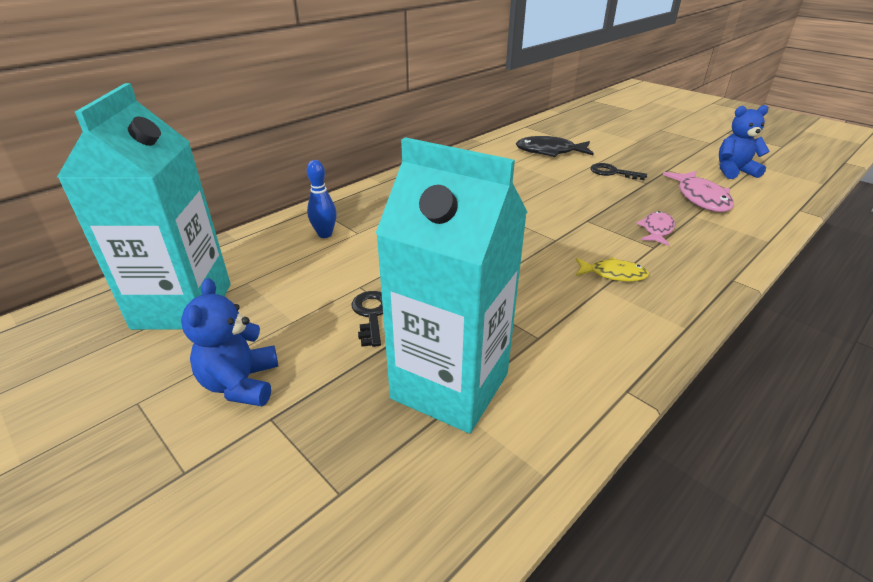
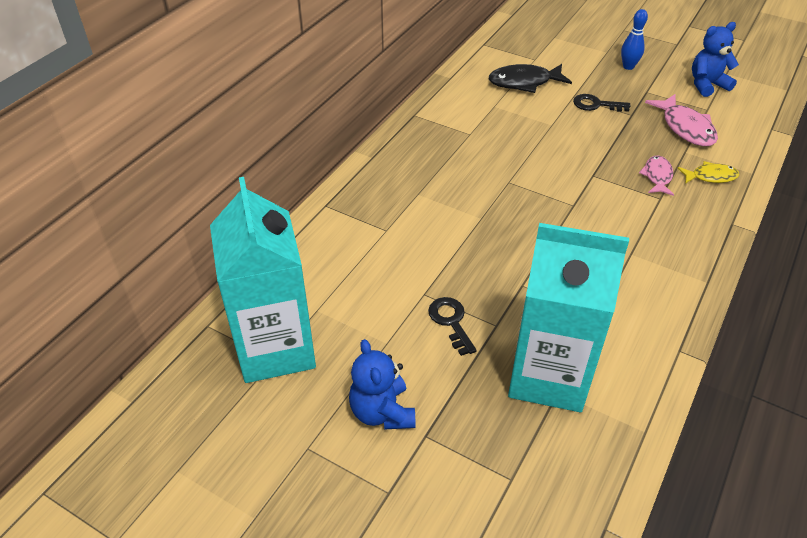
camera: 15 degrees left, 10 degrees up
(325, 234) = (355, 238): blue bowling pin -> blue bowling pin (628, 67)
(613, 274) = (636, 237): yellow fish -> yellow fish (710, 177)

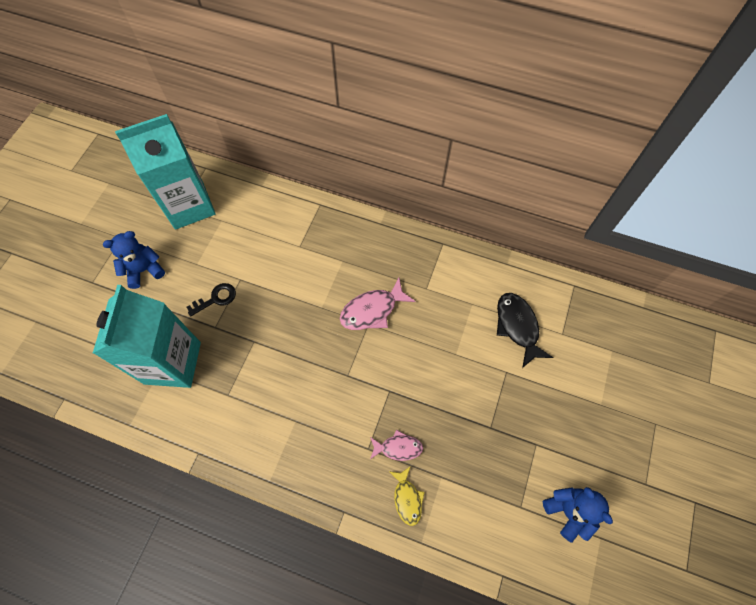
camera: 80 degrees right, 20 degrees up
(596, 105) = (498, 393): black key -> none
(628, 67) = (578, 427): blue bowling pin -> none
(685, 128) = (481, 480): pink fish -> pink fish (372, 310)

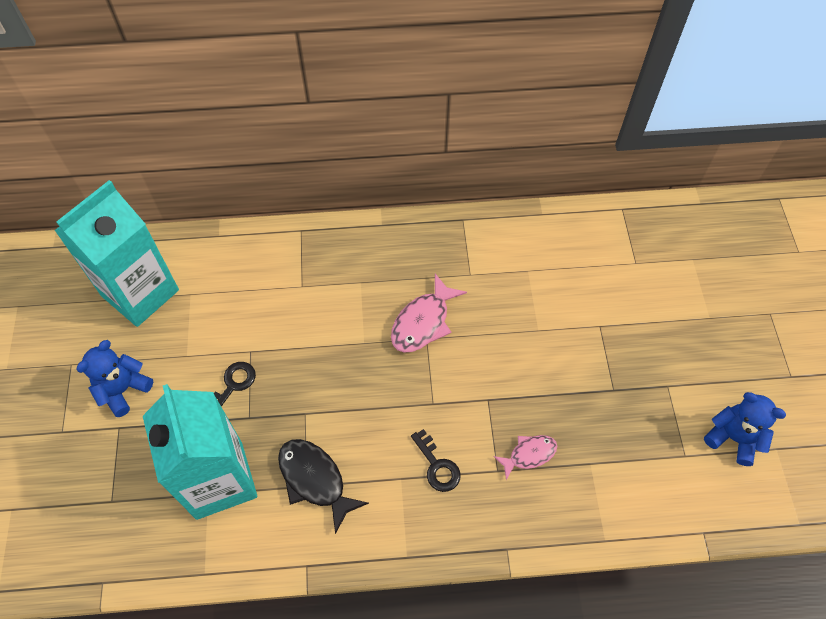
camera: 25 degrees left, 5 degrees down
(326, 424) = (437, 466): none -> black key
(407, 498) = (566, 502): yellow fish -> none
(517, 326) = (587, 274): black fish -> black fish (315, 480)

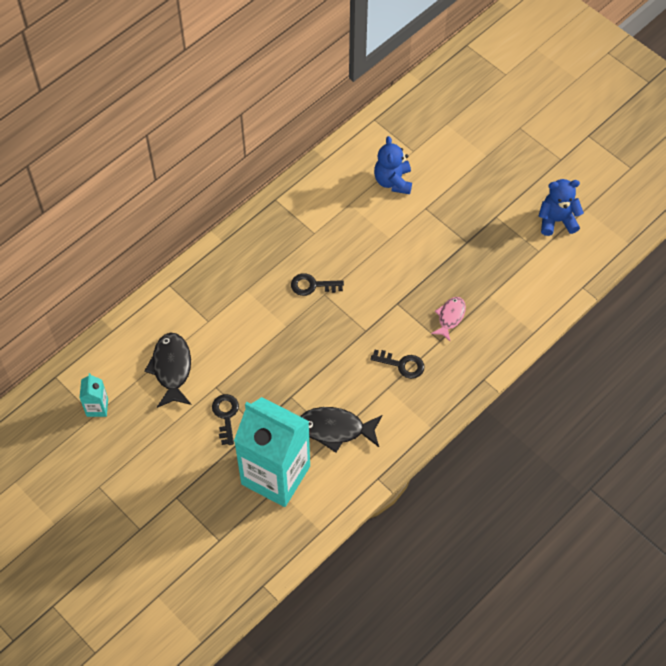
camera: 40 degrees left, 0 degrees up
(123, 389) = (154, 473): blue teddy bear -> blue teddy bear (393, 181)
(140, 293) = (97, 407): turquoise carton -> turquoise carton, size x0.41
(231, 306) = (171, 369): none -> black fish
(423, 322) = (312, 285): pink fish -> black key

